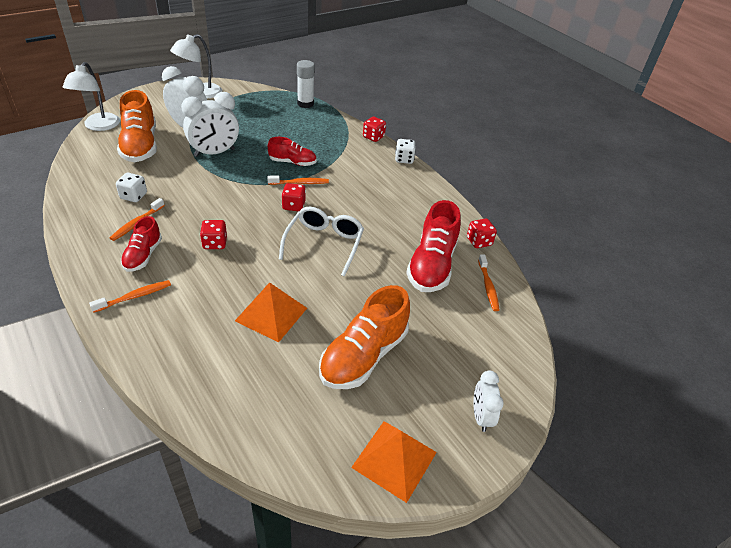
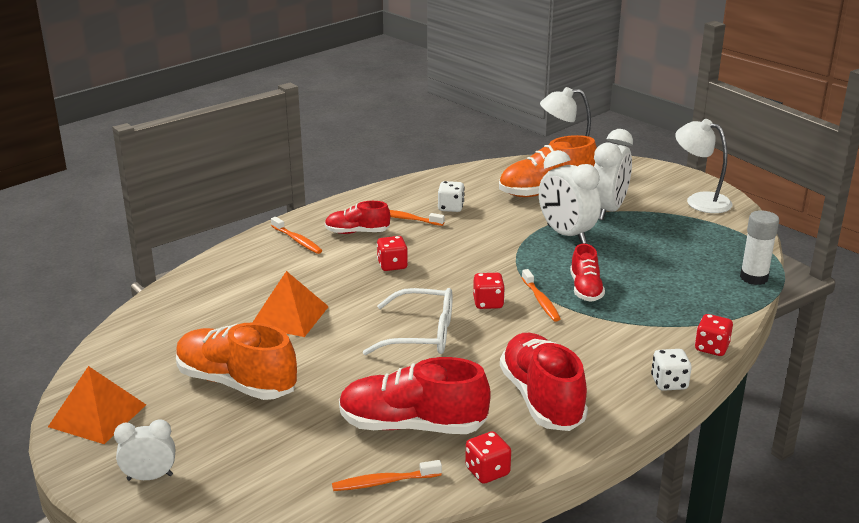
camera: 85 degrees right, 15 degrees down
(411, 207) = (541, 399): none -> red shoe

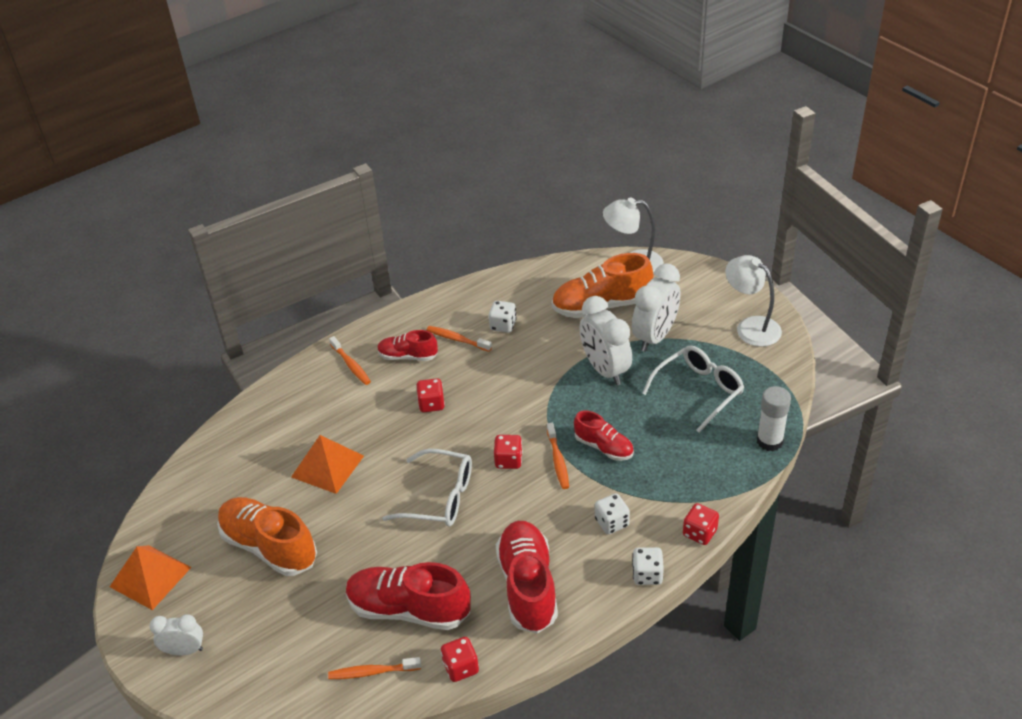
camera: 10 degrees right, 15 degrees up
(585, 289) = (603, 447): red shoe -> red shoe turned 60 degrees counterclockwise
(615, 344) = (612, 522): none -> white dice
(667, 246) = (698, 391): none -> white glasses

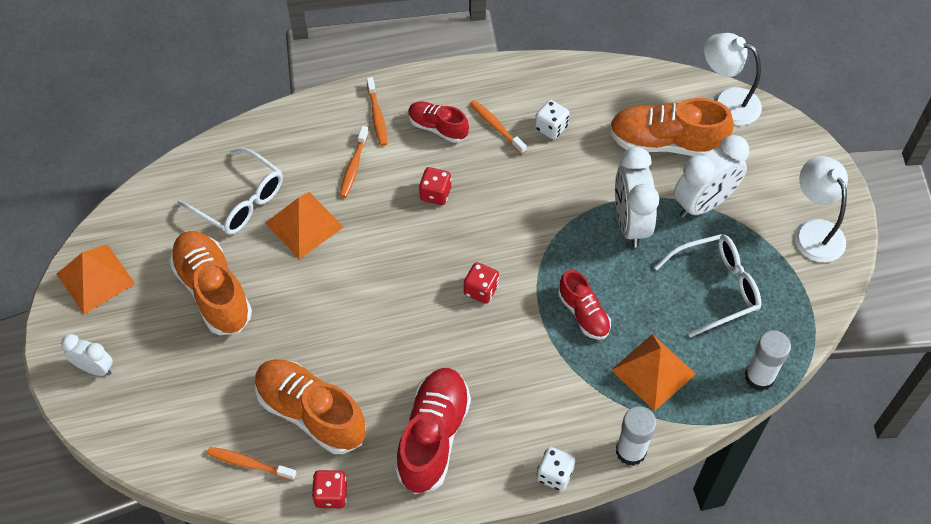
camera: 20 degrees right, 15 degrees up
(409, 609) = (311, 413): red shoe -> orange shoe
(439, 497) = (394, 304): white glasses -> white glasses (239, 201)
(558, 461) = (529, 310): orange toothbrush -> orange toothbrush (354, 166)
(612, 522) = (548, 402): white dice -> none
(684, 468) = (653, 372): none -> orange pyramid
(699, 533) = (630, 451): red dice -> white glue stick

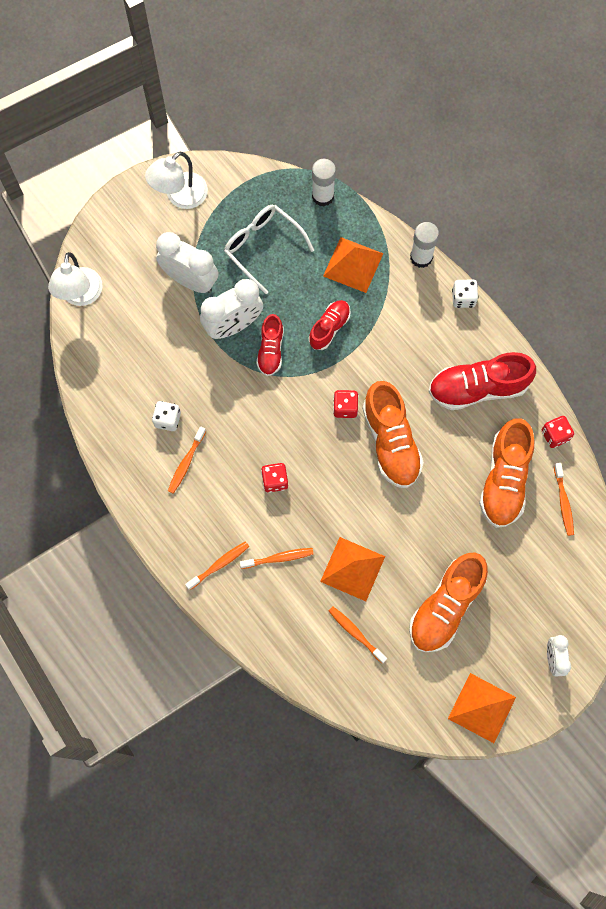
camera: 115 degrees left, 15 degrees up
(239, 201) = (355, 633): white glasses -> orange toothbrush
(437, 128) = (208, 509): red shoe -> red shoe (270, 350)
(666, 143) = (143, 327): orange shoe -> orange shoe (391, 441)

